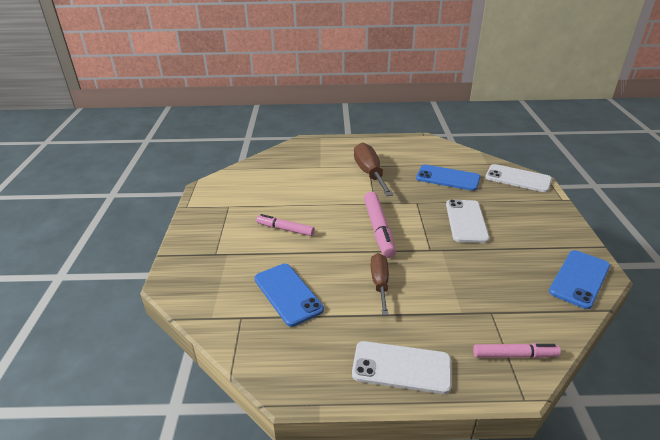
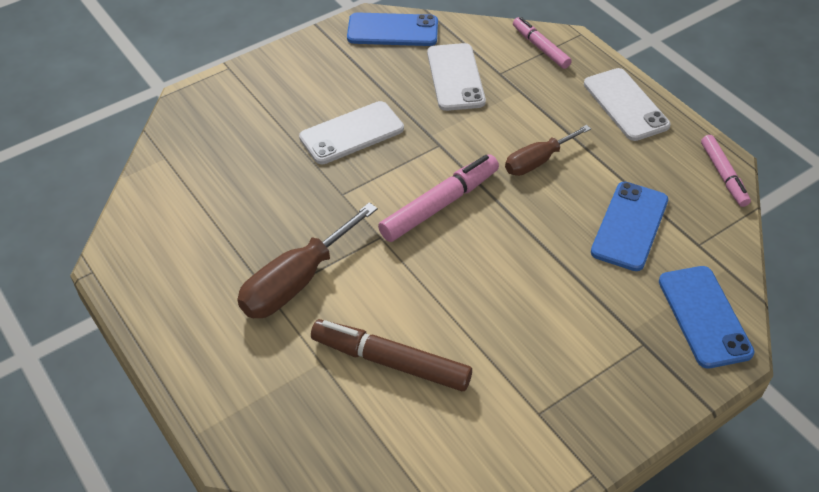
camera: 125 degrees left, 15 degrees up
(285, 229) = (527, 300): pink marker -> pink marker (723, 175)
(300, 181) = (390, 362): none -> brown marker
(448, 178) = (246, 185): blue phone -> blue phone (704, 316)
(518, 179) = (196, 116): white phone -> white phone (455, 77)

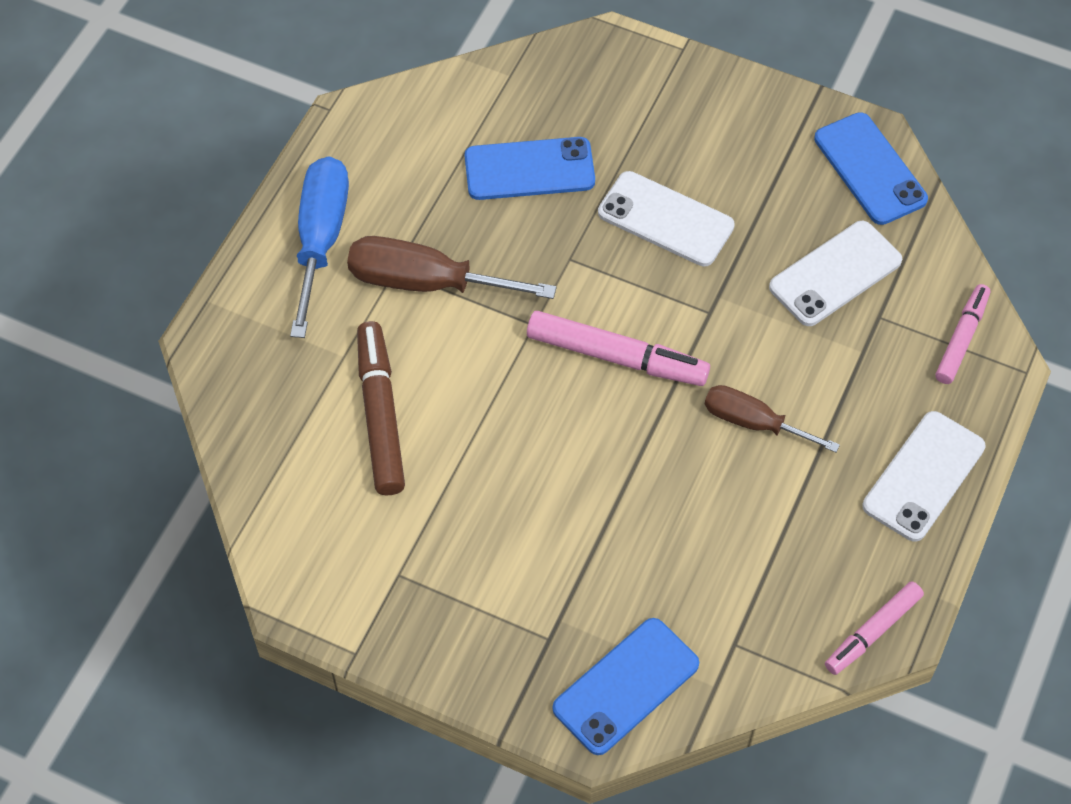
camera: 60 degrees right, 10 degrees up
(204, 329) = (320, 239): none -> blue screwdriver
(629, 226) = (714, 560): blue phone -> blue phone (529, 169)

